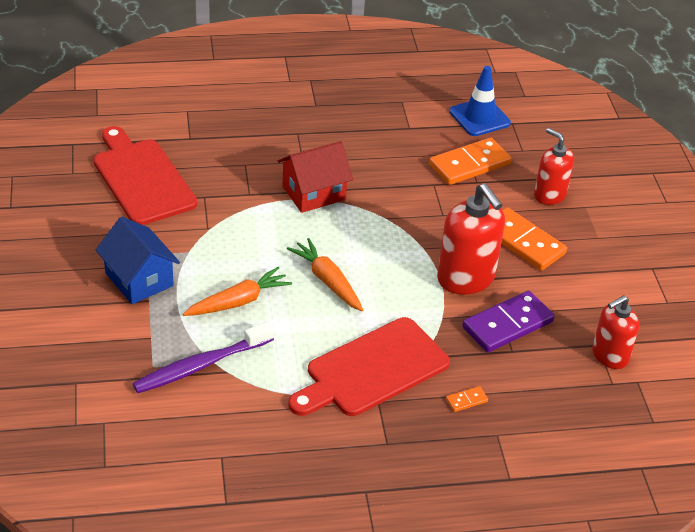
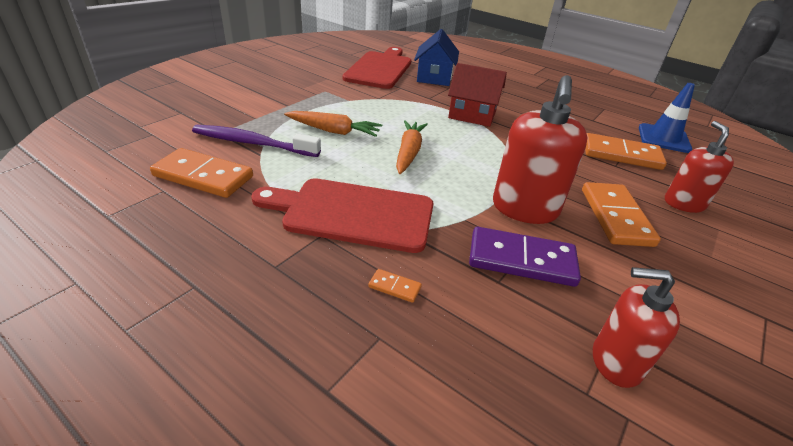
camera: 45 degrees right, 5 degrees down
(139, 279) = (301, 96): blue house -> blue house (434, 77)
(225, 424) = (203, 176): none -> orange domino

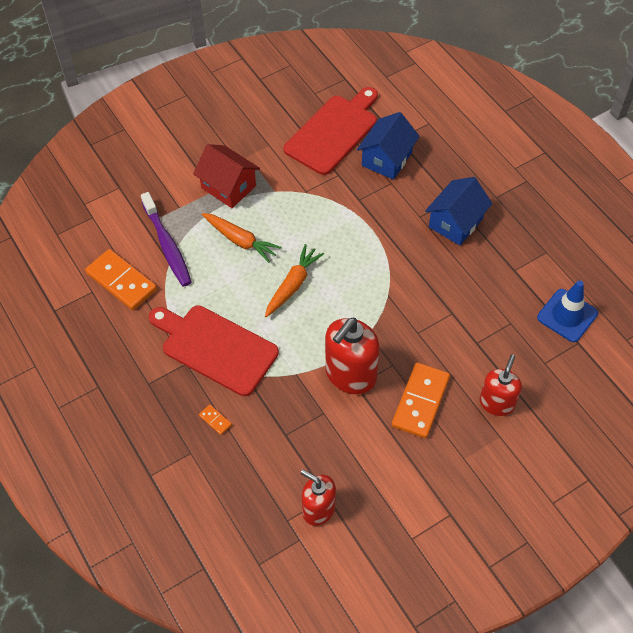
camera: 25 degrees right, 20 degrees up
(252, 143) = (167, 245): purple toothbrush -> purple toothbrush turned 150 degrees counterclockwise
(472, 115) = (386, 238): red house -> red house (228, 187)
(520, 101) = (456, 223): none -> blue house
(521, 260) = (313, 422): purple domino -> none
(621, 155) = (496, 330): orange domino -> none

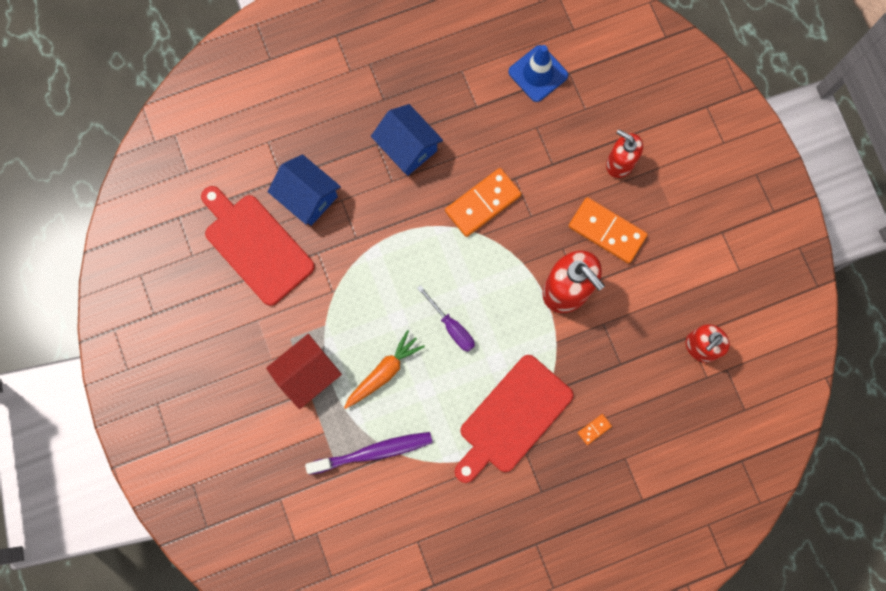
camera: 80 degrees left, 20 degrees up
(121, 281) = (411, 508): orange domino -> orange domino (483, 203)
(293, 285) = (451, 327): orange carrot -> purple screwdriver

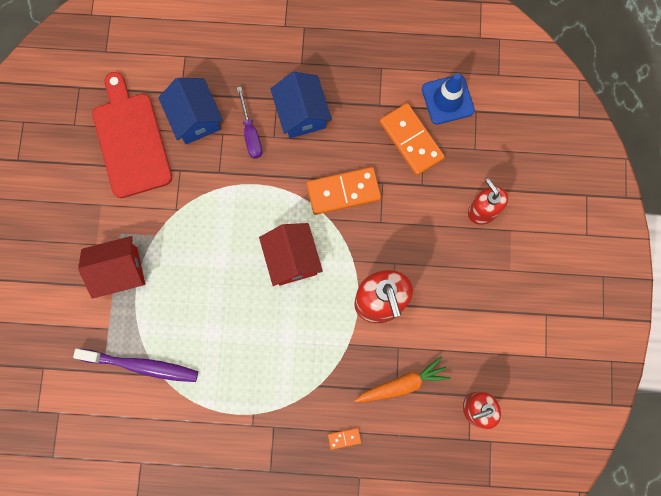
camera: 25 degrees right, 0 degrees up
(384, 372) = (185, 300): orange carrot -> orange carrot (402, 384)
(451, 327) = (263, 287): purple screwdriver -> purple screwdriver (250, 133)
(465, 288) = (292, 259): none -> red house
(512, 417) = (277, 393): red cutting board -> none
(606, 231) = (441, 266): orange domino -> orange domino (411, 140)

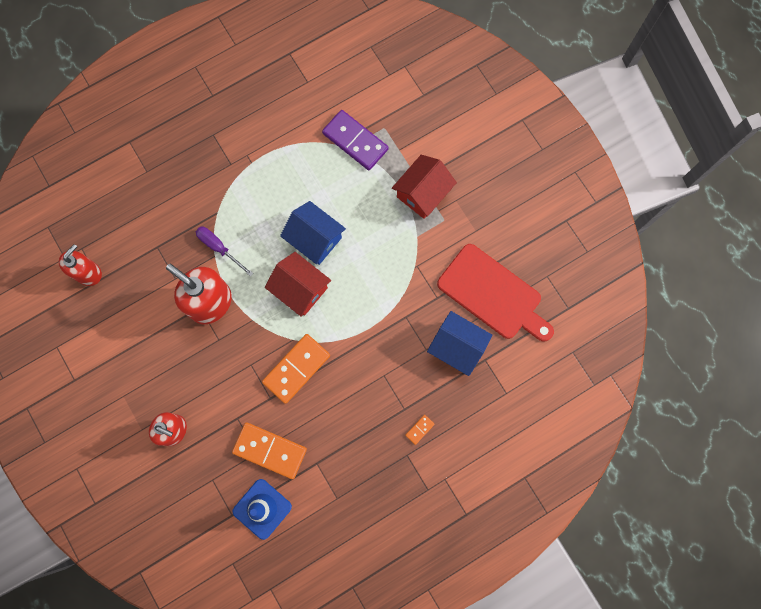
camera: 145 degrees right, 0 degrees up
(141, 366) = (355, 141): purple toothbrush -> purple domino
(250, 133) = (404, 365): purple screwdriver -> purple screwdriver (219, 248)
(302, 114) = (375, 410): blue house -> blue house (315, 239)
(344, 438) = (174, 190): orange domino -> orange domino (419, 429)
(402, 384) = (155, 254): orange carrot -> none

